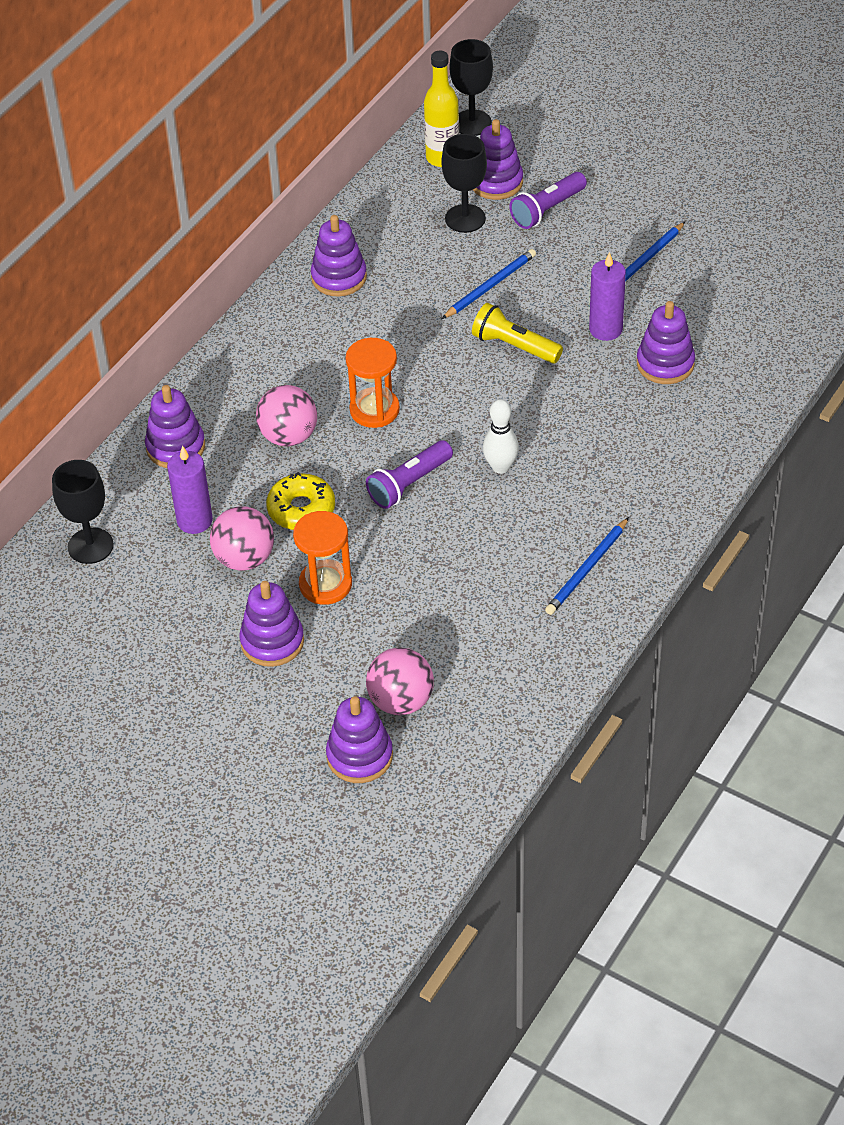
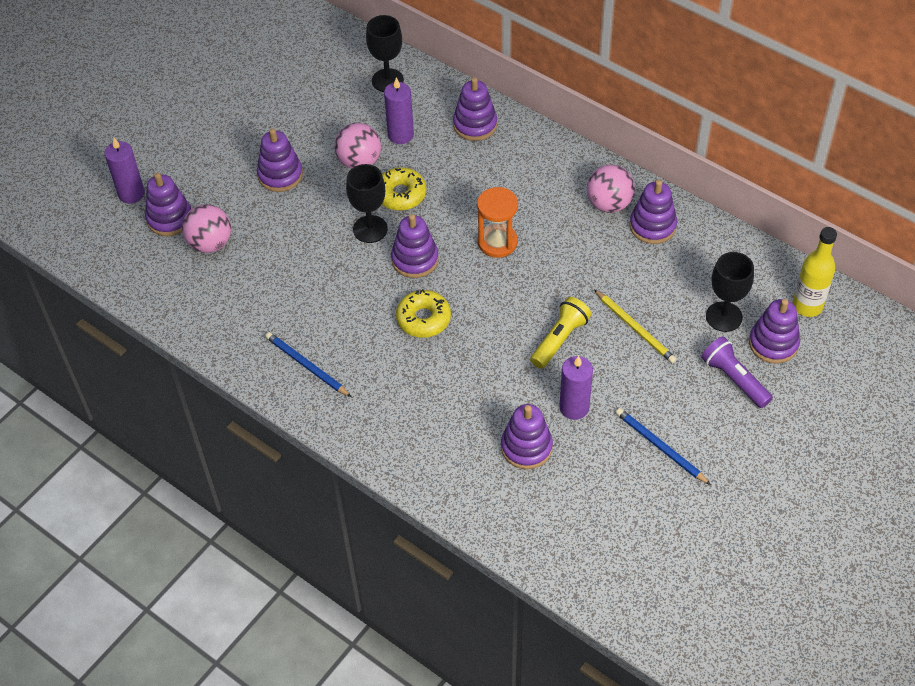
camera: 95 degrees right, 5 degrees up
(289, 436) = (476, 189): pink ball -> pink ball (609, 204)
(315, 812) = (131, 194): none -> purple candle
(325, 584) = (326, 206): orange hourglass -> none
(409, 484) = (415, 259): purple flashlight -> purple stacking toy
(472, 123) = (858, 331): black goblet -> black goblet (370, 229)
(490, 286) = (635, 328): blue pencil -> yellow pencil
(500, 467) = (423, 319): white bowling pin -> yellow donut

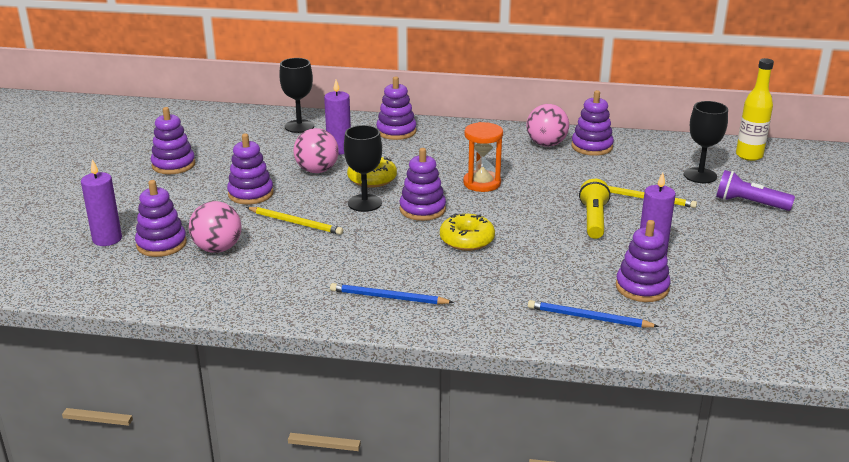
camera: 30 degrees left, 25 degrees down
(293, 233) = (295, 223): none -> yellow pencil
(660, 447) = (746, 254): blue pencil -> blue pencil (589, 318)
(773, 343) = (751, 179): purple stacking toy -> purple stacking toy (173, 165)

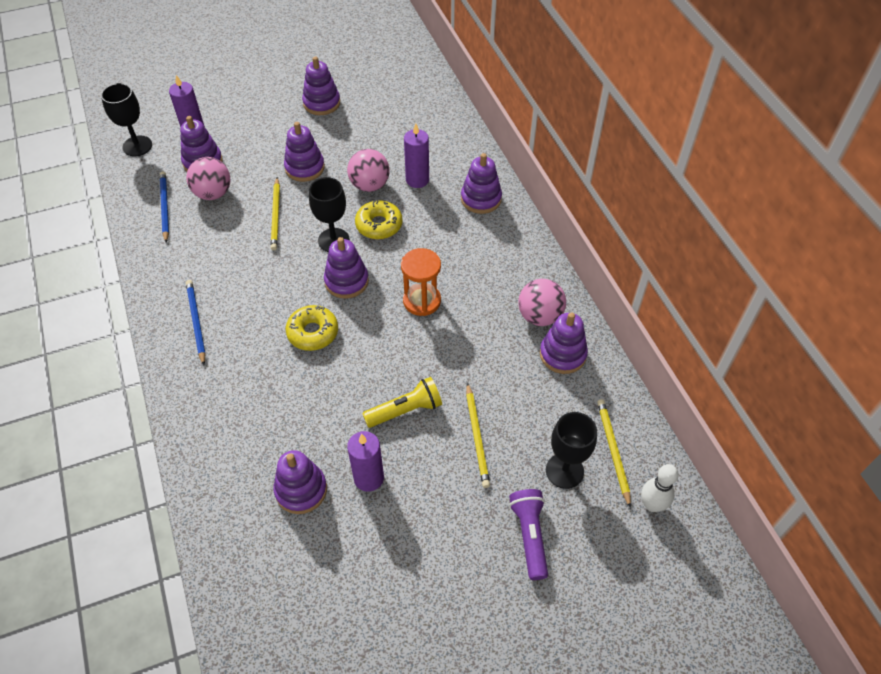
camera: 60 degrees right, 25 degrees up
(299, 126) = (441, 135): black goblet -> black goblet (137, 146)
(589, 318) = (230, 466): blue pencil -> blue pencil (165, 207)
(695, 155) = (613, 451): none -> yellow pencil
(749, 155) = (652, 505): yellow bottle -> white bowling pin

